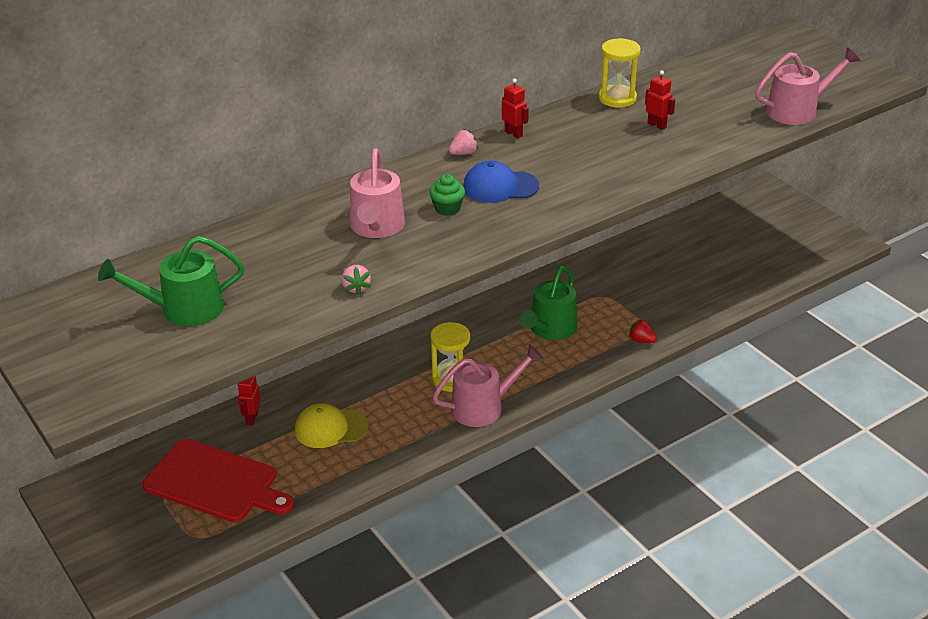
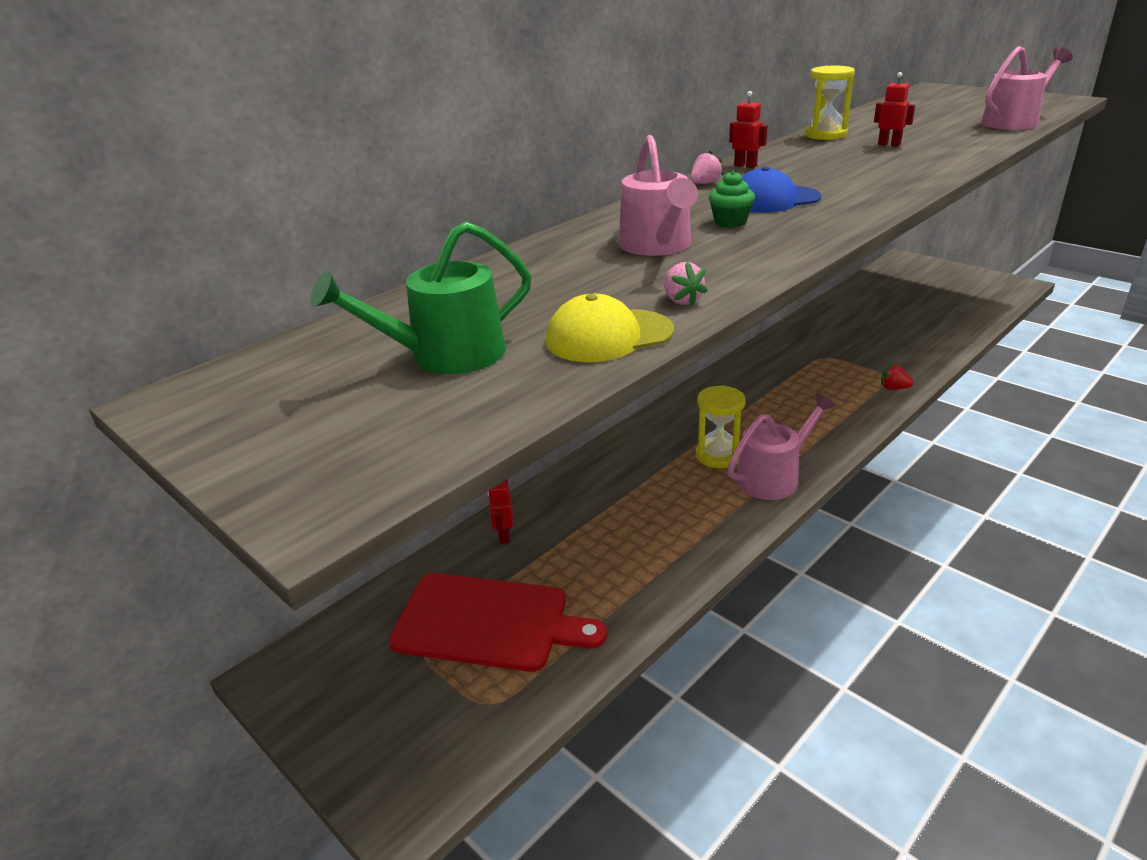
camera: 10 degrees left, 5 degrees down
(330, 428) = (607, 530): yellow cap -> yellow cap (608, 336)
(550, 329) = (792, 393): green watering can -> none

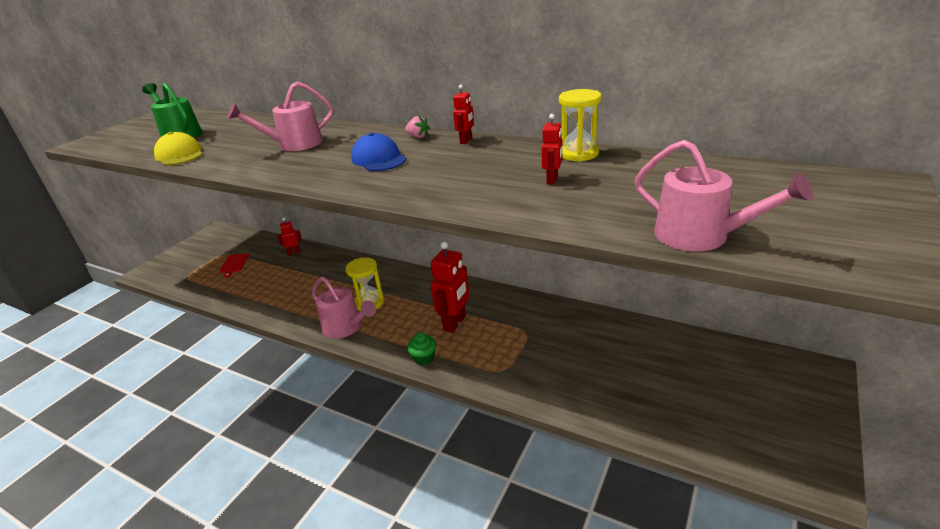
camera: 75 degrees right, 0 degrees up
(487, 622) = (234, 264): red cutting board -> red cutting board, size x0.44
(681, 300) = (212, 161): pink strawberry -> none
(730, 222) = (333, 154): green cupcake -> green cupcake (424, 358)
(792, 395) = (455, 323): none -> red robot
(893, 388) = (482, 375): red strawberry -> none

